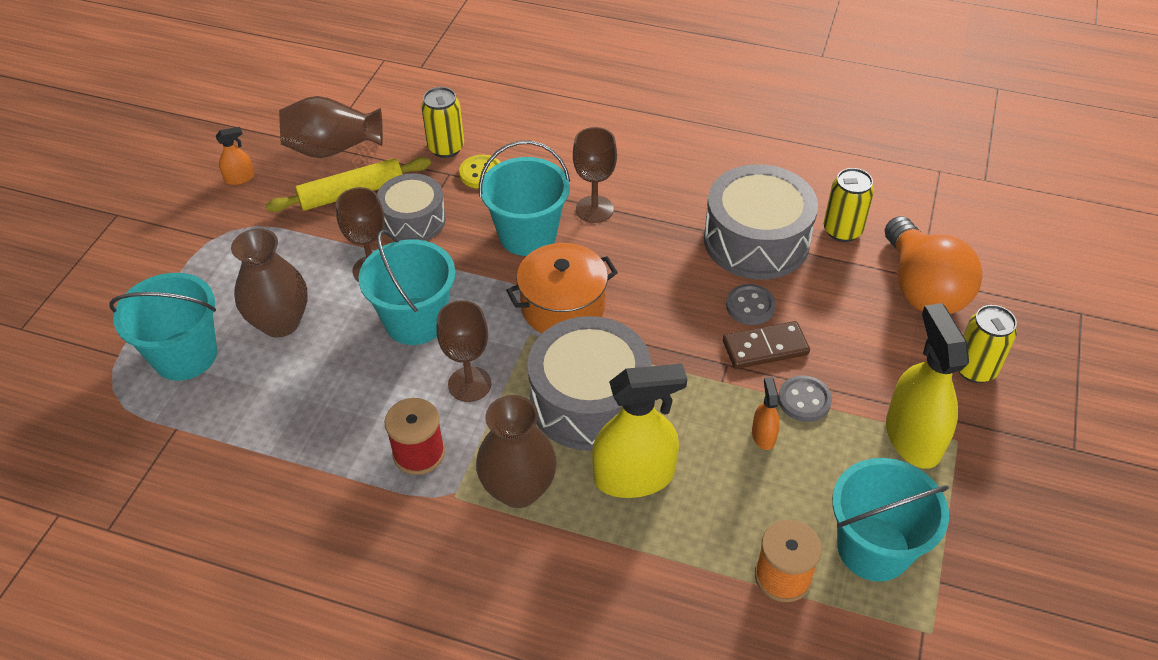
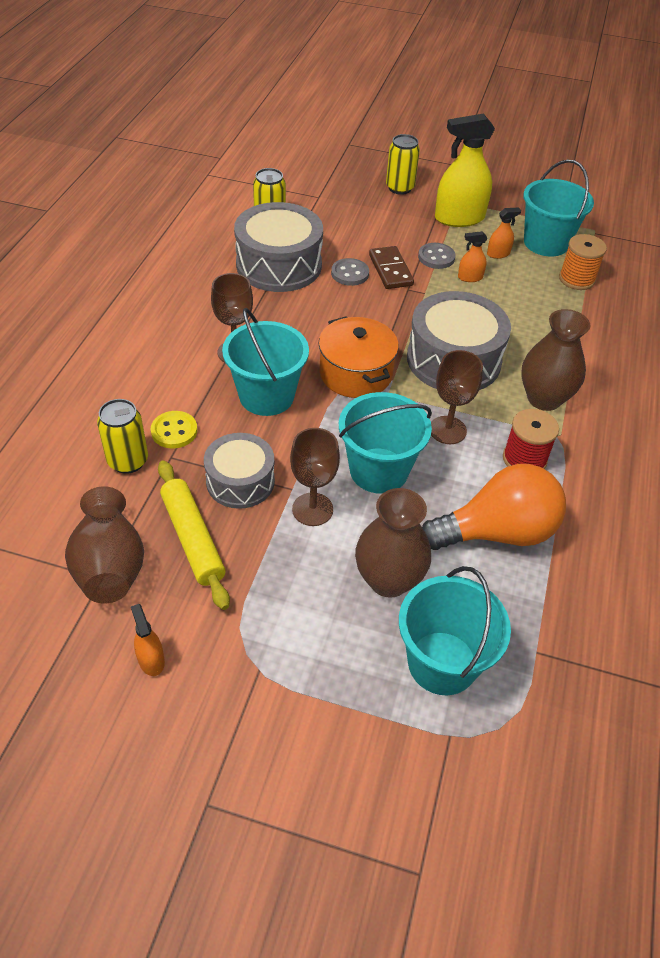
camera: 95 degrees left, 0 degrees up
(634, 476) = (518, 339): yellow spray bottle -> none
(829, 478) = (498, 254): none -> orange spray bottle
(922, 288) = (328, 197): orange light bulb -> orange light bulb (497, 532)

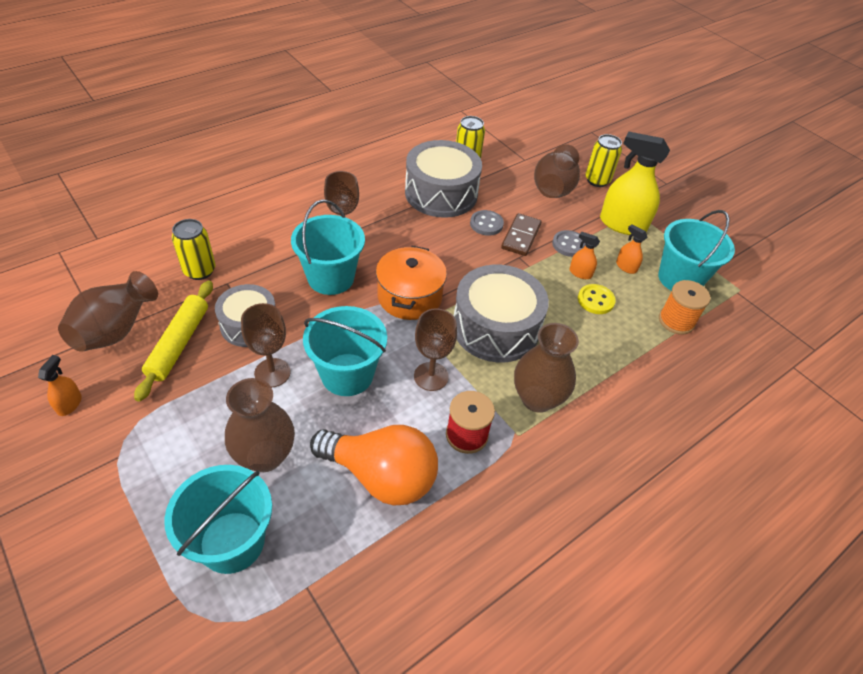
camera: 35 degrees right, 0 degrees up
(174, 431) = (247, 268): yellow button -> yellow button (595, 300)
(372, 213) = (553, 189): none -> brown vase
(498, 254) = (626, 267): orange spray bottle -> orange spray bottle turned 150 degrees counterclockwise

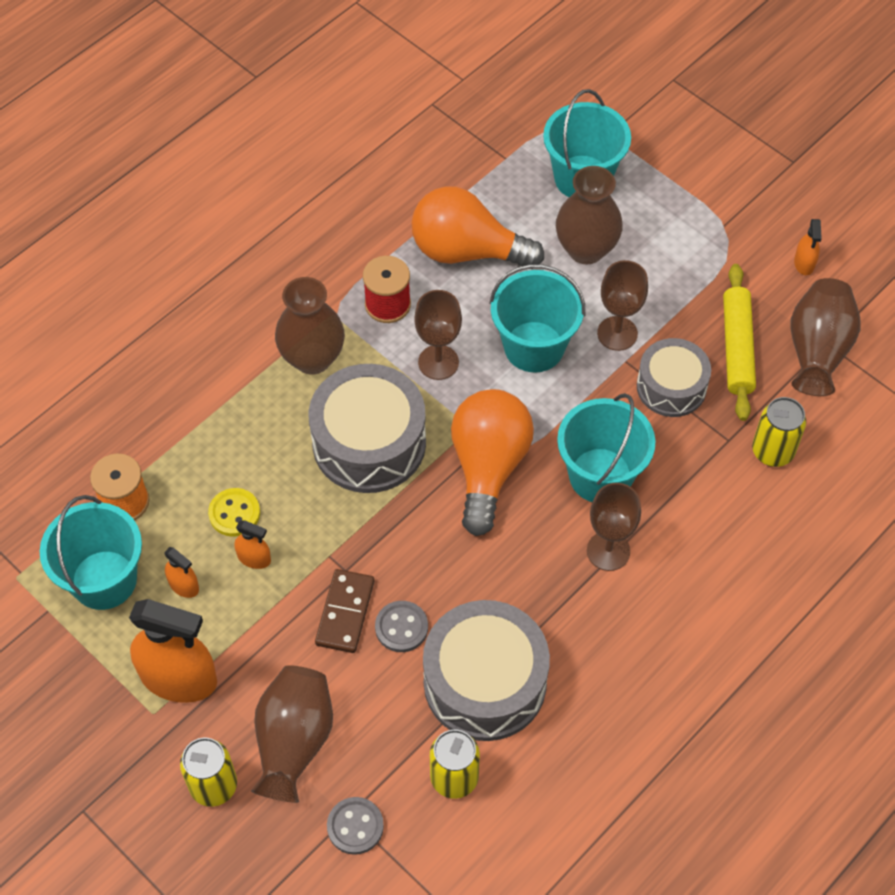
camera: 175 degrees right, 10 degrees up
(409, 296) = (488, 467): orange pot -> orange light bulb
(569, 245) = (269, 612): grey button -> grey button (355, 826)
(622, 224) = (179, 678): yellow spray bottle -> orange spray bottle

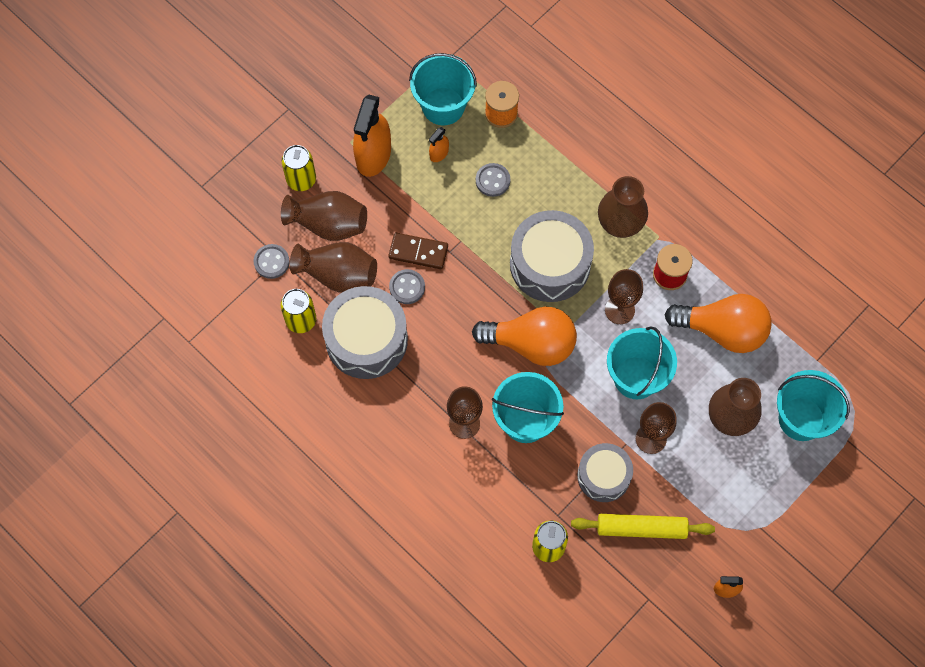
camera: 90 degrees right, 10 degrees up
(234, 513) = (492, 180): yellow button -> grey button
(254, 558) = (459, 194): orange spray bottle -> none
(467, 251) = (722, 330): orange light bulb -> orange light bulb turned 90 degrees clockwise
(817, 350) = (641, 590): brown vase -> brown vase (338, 275)

